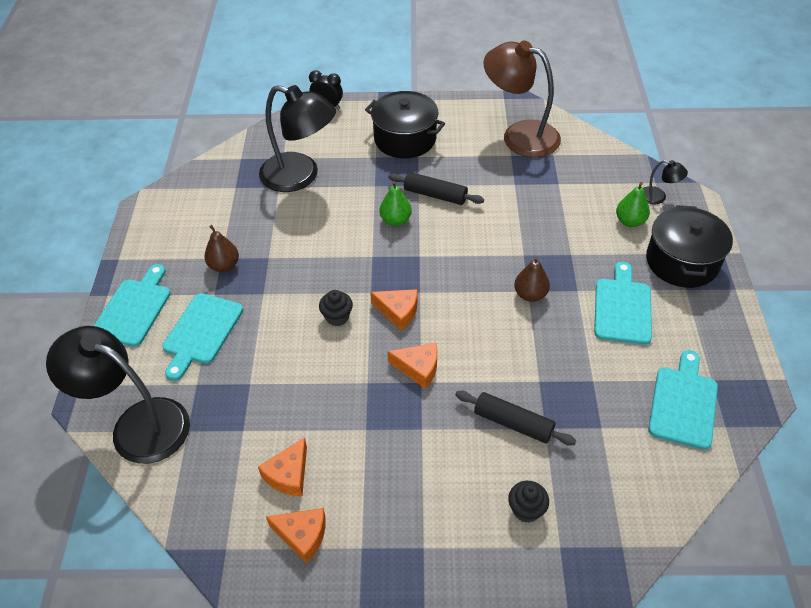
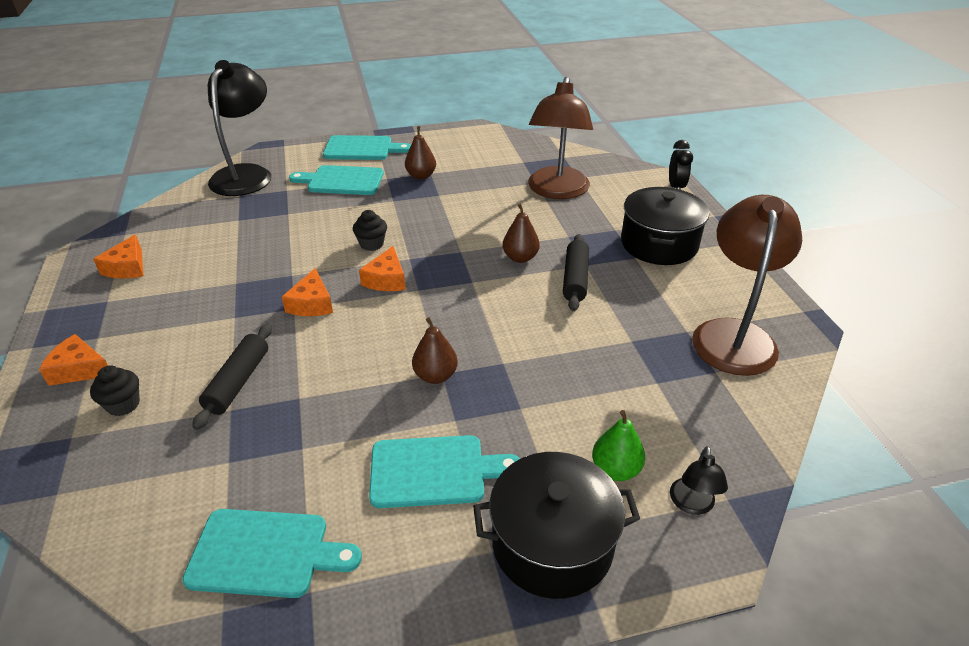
camera: 75 degrees right, 10 degrees down
(288, 474) = (190, 250): orange cheese -> orange cheese (79, 369)
(300, 176) = (557, 191): black lamp -> brown lamp
(395, 220) = (520, 258): green pear -> brown pear

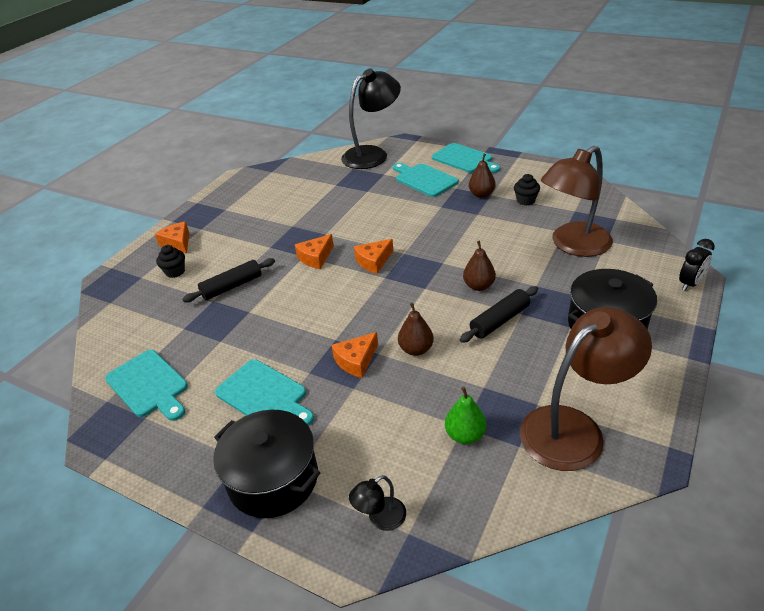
camera: 45 degrees right, 0 degrees up
(127, 267) = (252, 193): orange cheese -> orange cheese (356, 360)
(372, 244) = (392, 233): black cupcake -> black cupcake (525, 200)
(435, 376) = (330, 339): brown pear -> brown pear (416, 349)
(615, 469) = (361, 463): green pear -> green pear (465, 435)

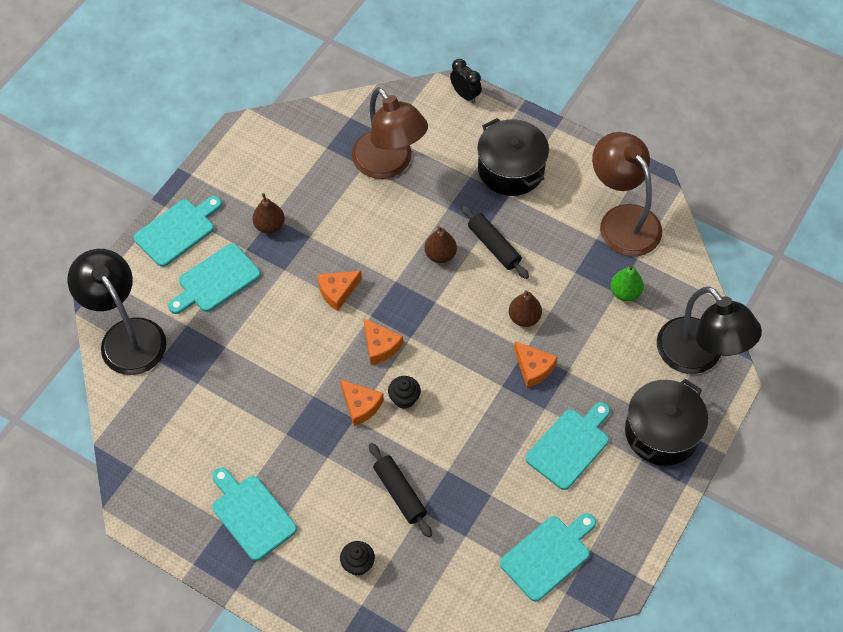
camera: 90 degrees left, 20 degrees up
(177, 243) = (293, 572): orange cheese -> orange cheese (337, 291)
(228, 219) = (251, 514): none -> turquoise cutting board
(380, 519) = (698, 357): black lamp -> black lamp, size x2.34
(525, 200) = (294, 186): black cupcake -> black cupcake (404, 399)

